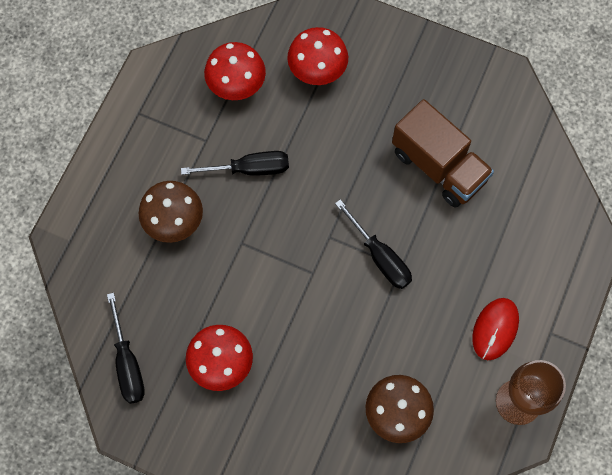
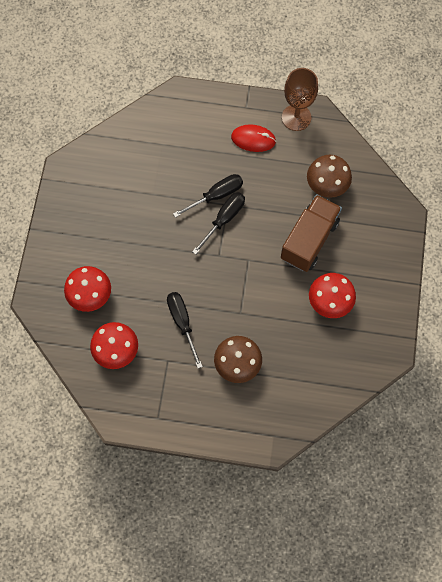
camera: 105 degrees left, 0 degrees up
(128, 363) = (349, 364): black screwdriver -> black screwdriver (216, 195)
(438, 166) = (146, 196): brown truck -> brown truck (309, 240)

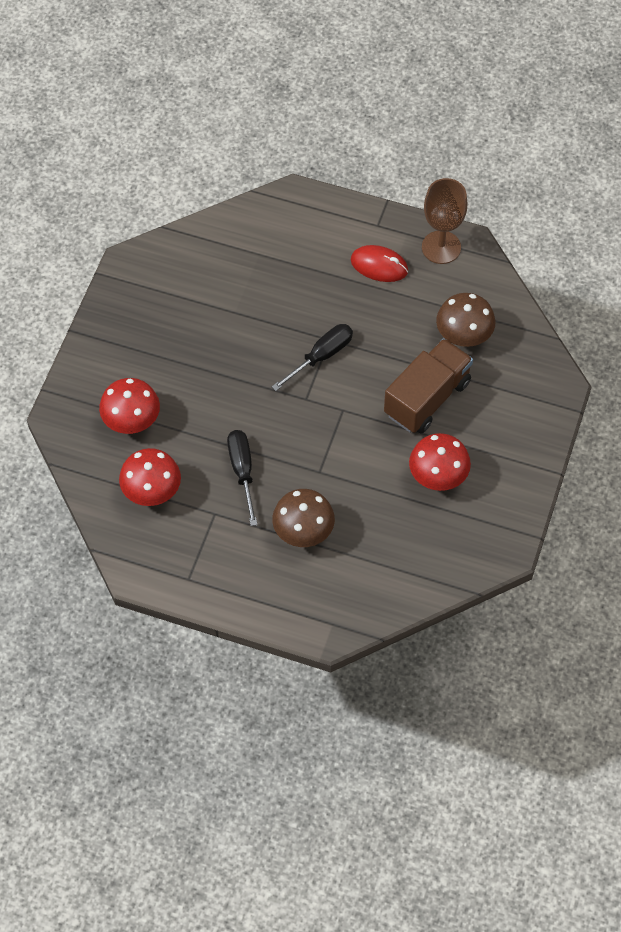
camera: 10 degrees right, 10 degrees down
(216, 195) = (317, 326): black screwdriver -> none

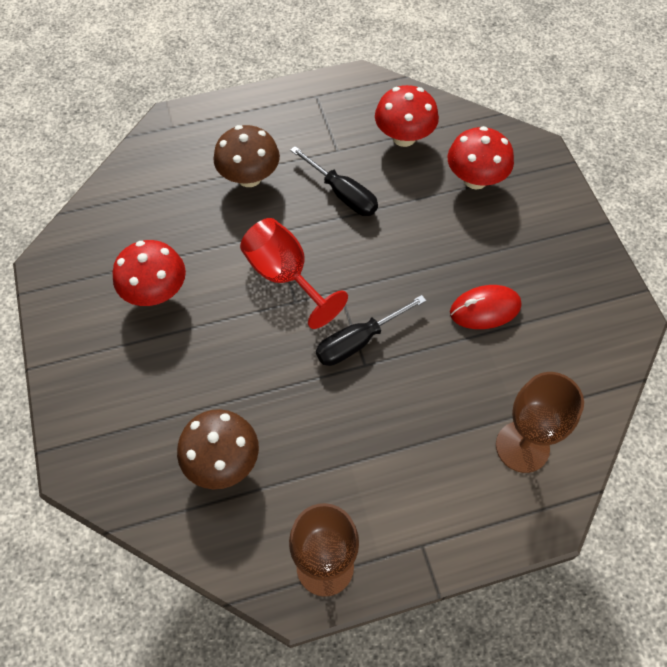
camera: 145 degrees right, 0 degrees up
(273, 236) = (522, 447): none -> brown goblet
(321, 356) = (358, 341): black screwdriver -> black screwdriver turned 45 degrees clockwise
(336, 432) = (285, 276): none -> red goblet
(379, 265) = (379, 489): red mouse -> red mouse (485, 309)
(427, 398) = (218, 364): brown truck -> none

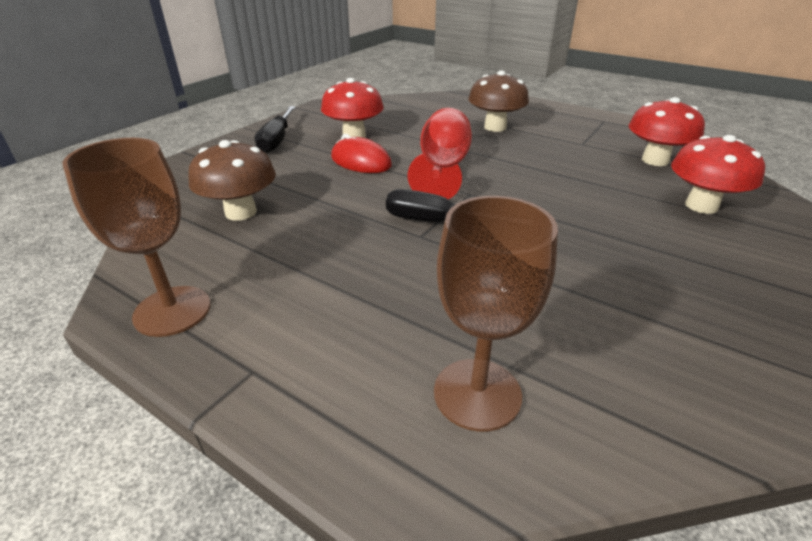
camera: 50 degrees right, 25 degrees down
(343, 194) = (553, 160): black screwdriver -> black screwdriver (277, 140)
(485, 309) = (592, 275): red mouse -> red mouse (360, 161)

